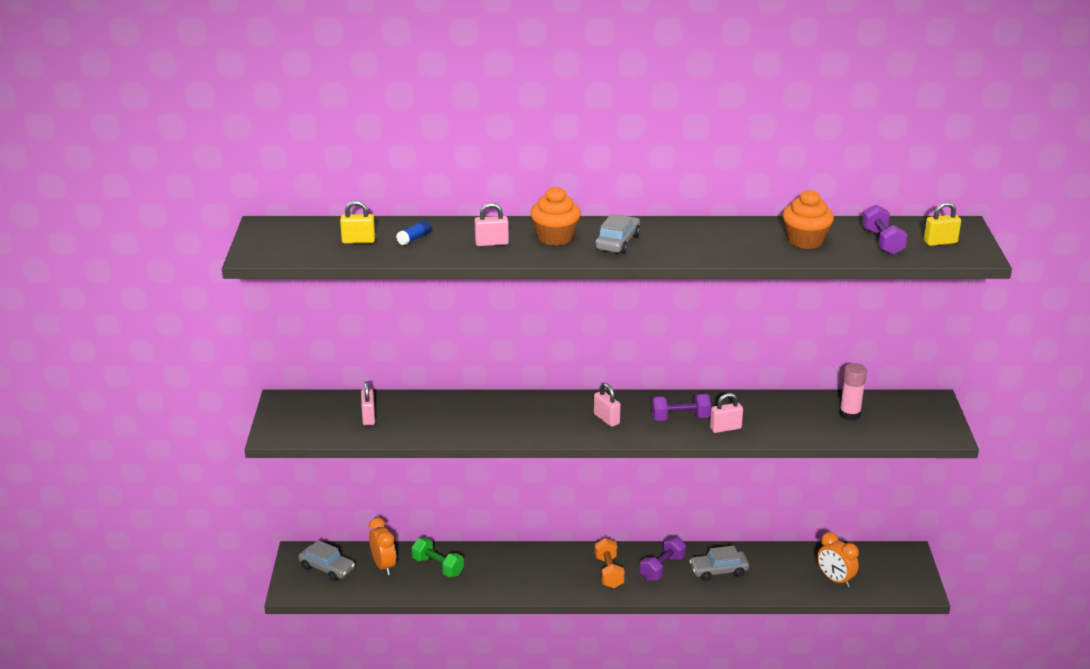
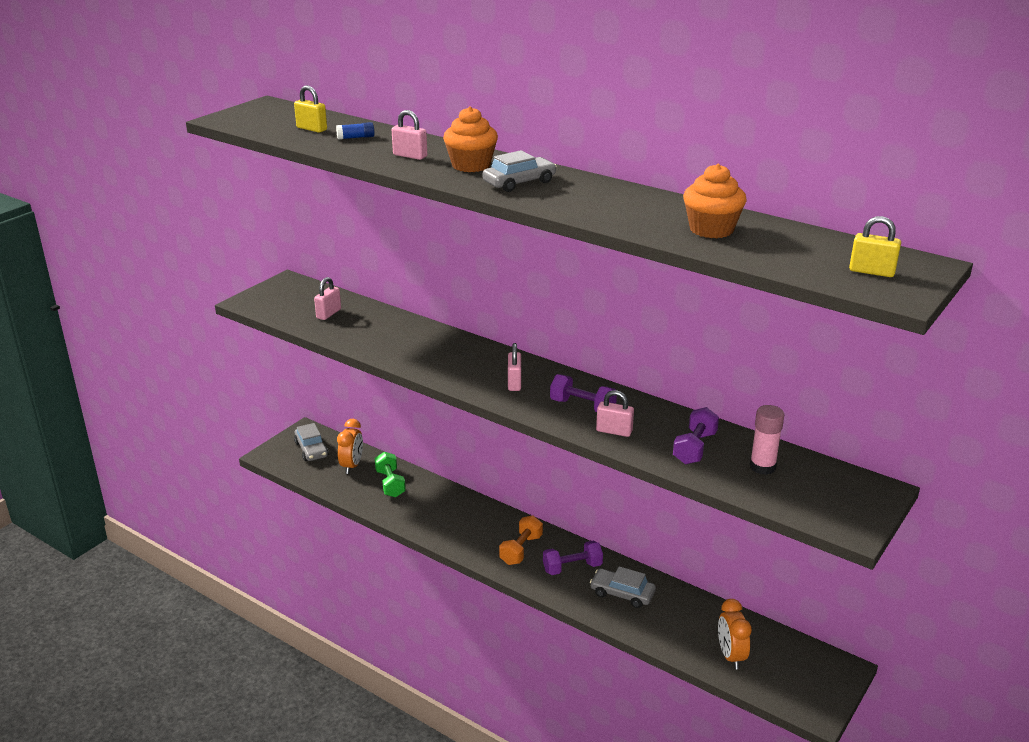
camera: 35 degrees right, 0 degrees up
(882, 242) = (799, 253): purple dumbbell -> purple dumbbell (694, 448)

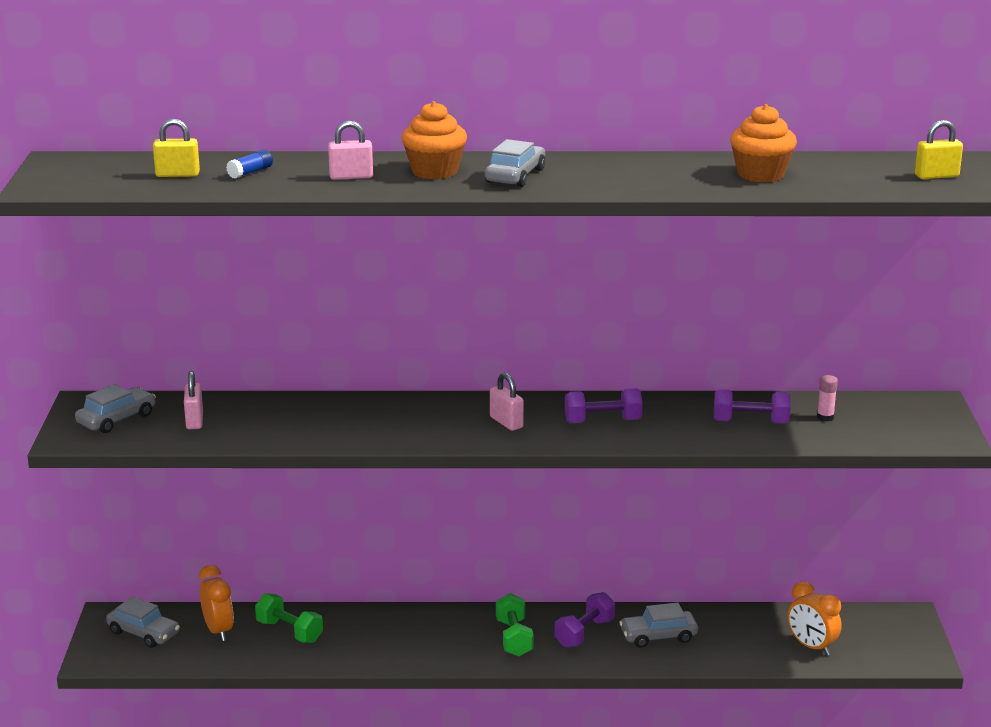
camera: 35 degrees left, 5 degrees down
(289, 298) = (116, 419): none -> grey car
(521, 550) = (514, 638): orange dumbbell -> green dumbbell
(614, 431) = (661, 432): pink padlock -> none
(694, 448) = (750, 422): purple dumbbell -> purple dumbbell turned 75 degrees counterclockwise
(762, 467) = (825, 417): pink glue stick -> pink glue stick, size x0.61

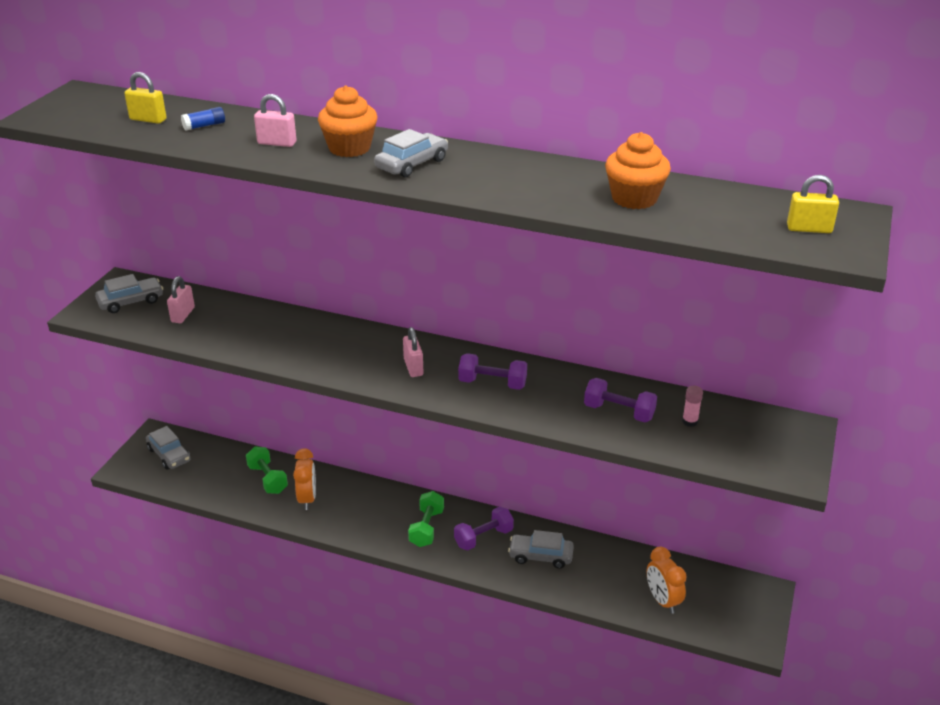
camera: 20 degrees right, 10 degrees up
(218, 631) = (219, 466): orange clock -> orange clock (307, 499)

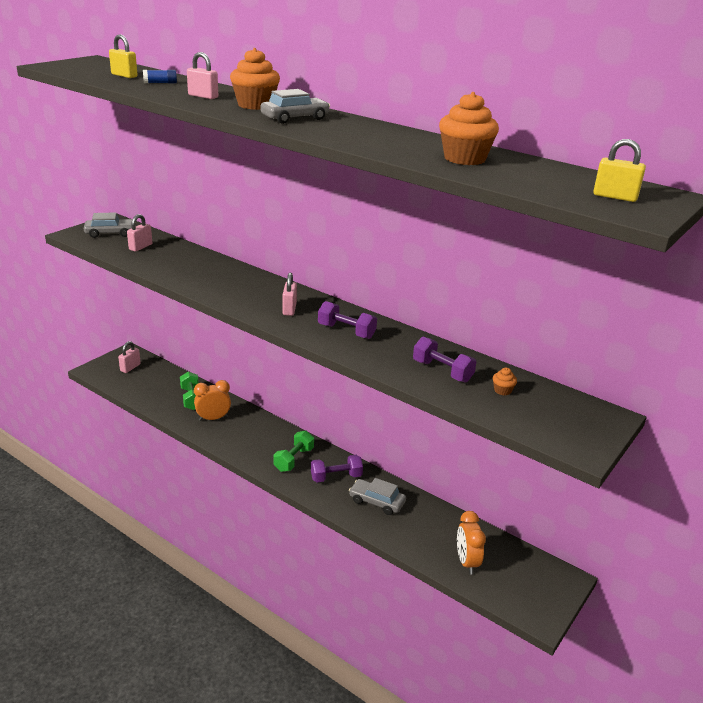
camera: 15 degrees right, 5 degrees down
(169, 455) = (130, 368): grey car -> pink padlock
(307, 499) = (213, 418): orange clock -> orange clock turned 120 degrees counterclockwise
(690, 421) = (502, 390): pink glue stick -> orange cupcake

